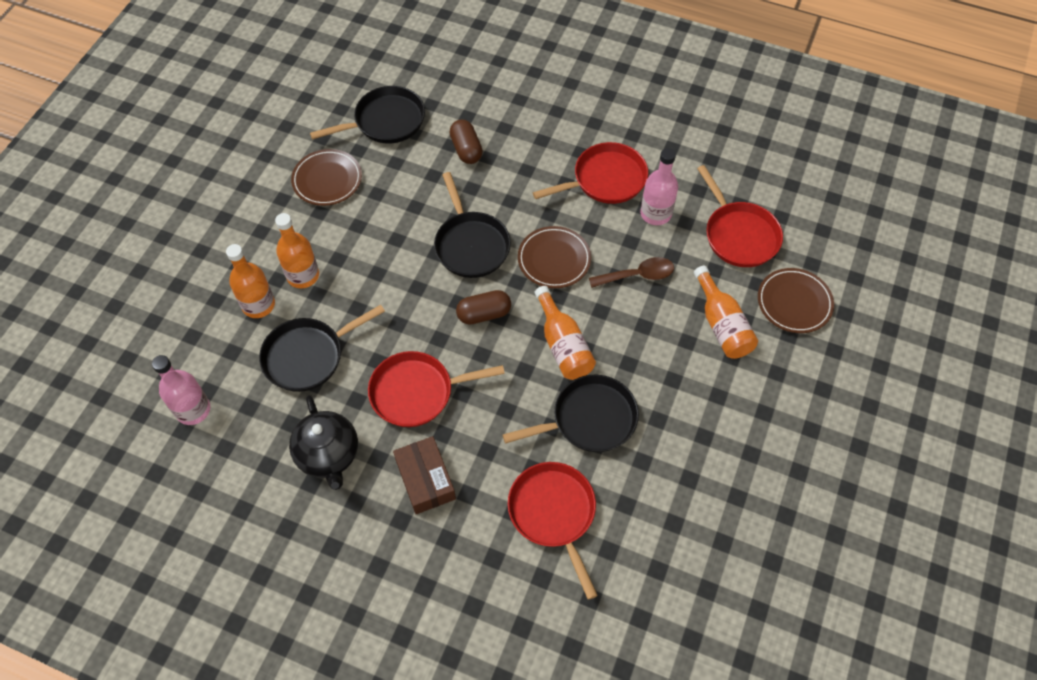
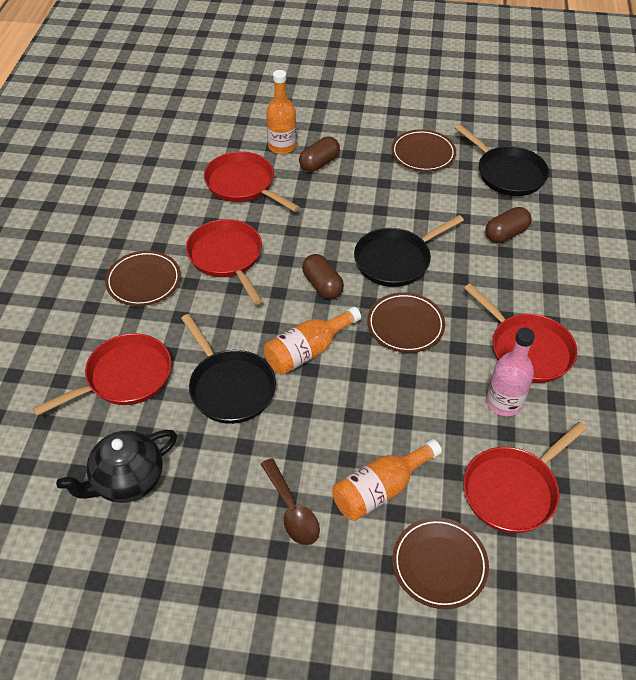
camera: 75 degrees right, 10 degrees down
(193, 410) = (178, 137): pink bottle -> none
(303, 275) = (319, 163): orange bottle -> brown capsule
(308, 356) = (243, 184): black pan -> red pan
(329, 455) = (155, 218): black teapot -> black teapot (127, 481)
(425, 479) = (143, 281): brown box -> brown plate
(637, 275) = (415, 399): brown spoon -> brown spoon (292, 510)

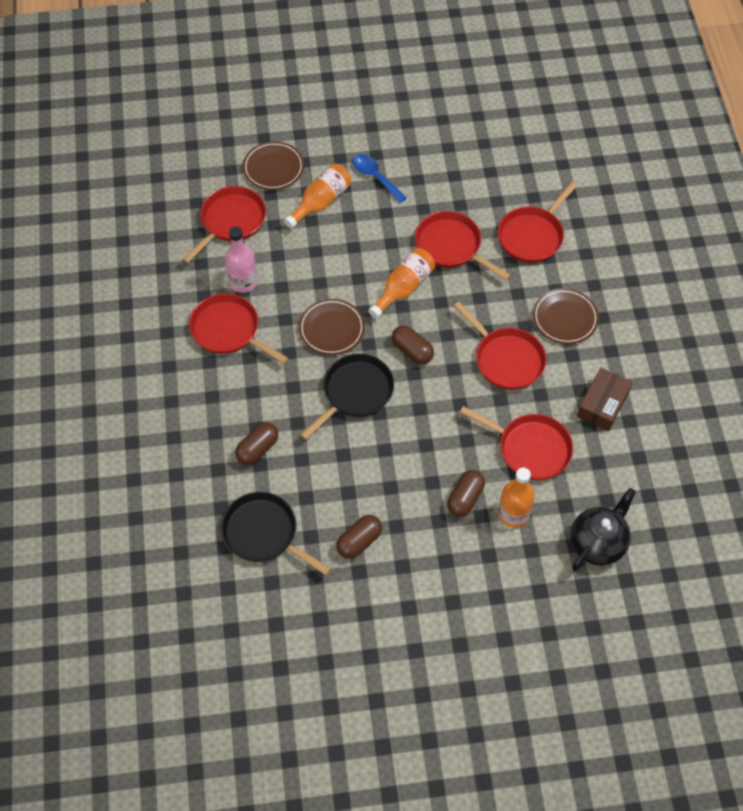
camera: 165 degrees right, 10 degrees up
(127, 481) = (490, 170): black teapot -> black teapot (598, 542)
(155, 203) = (603, 404): none -> brown box
(230, 387) = (451, 246): black pan -> red pan
(292, 510) = (375, 177): brown spoon -> blue spoon
(423, 154) = (359, 541): brown plate -> brown capsule

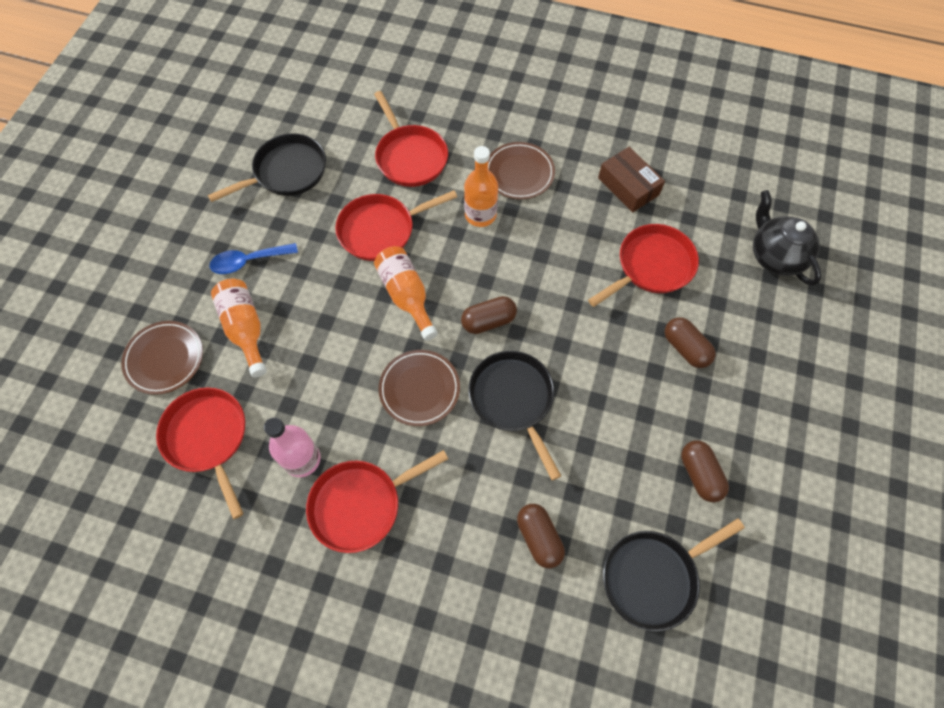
camera: 65 degrees left, 5 degrees up
(466, 162) = (286, 172): none -> black pan
(506, 359) = (541, 241): red pan -> none
(513, 514) = (719, 313): orange bottle -> orange bottle (480, 215)

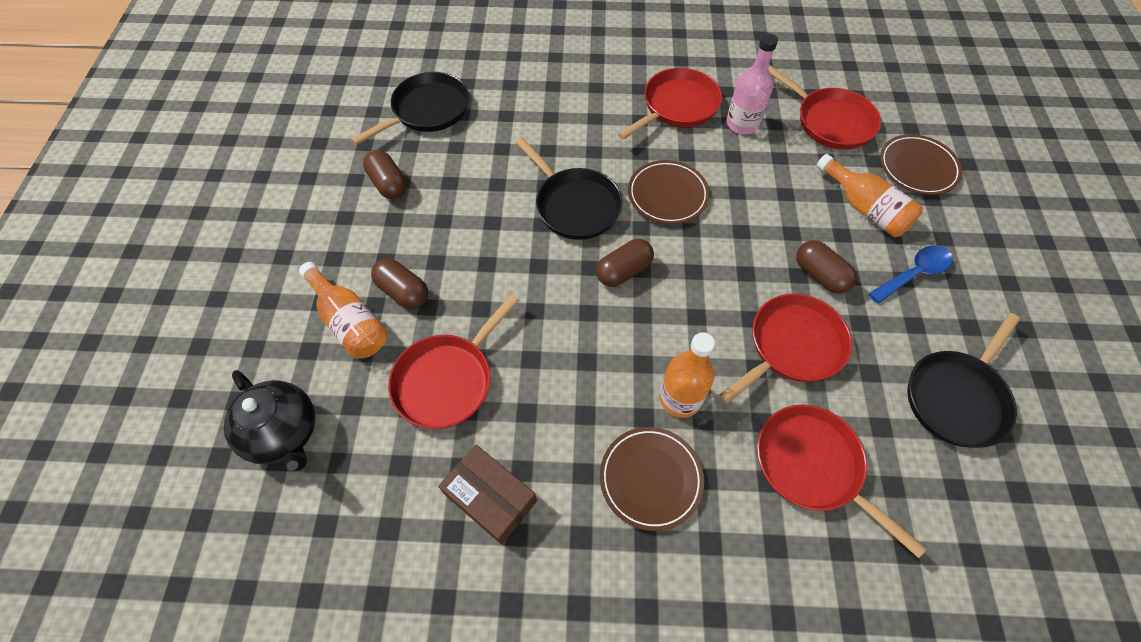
camera: 165 degrees right, 5 degrees down
(406, 296) = (722, 277): orange bottle -> orange bottle (349, 322)
(539, 538) = (524, 115): brown capsule -> brown capsule (820, 275)

